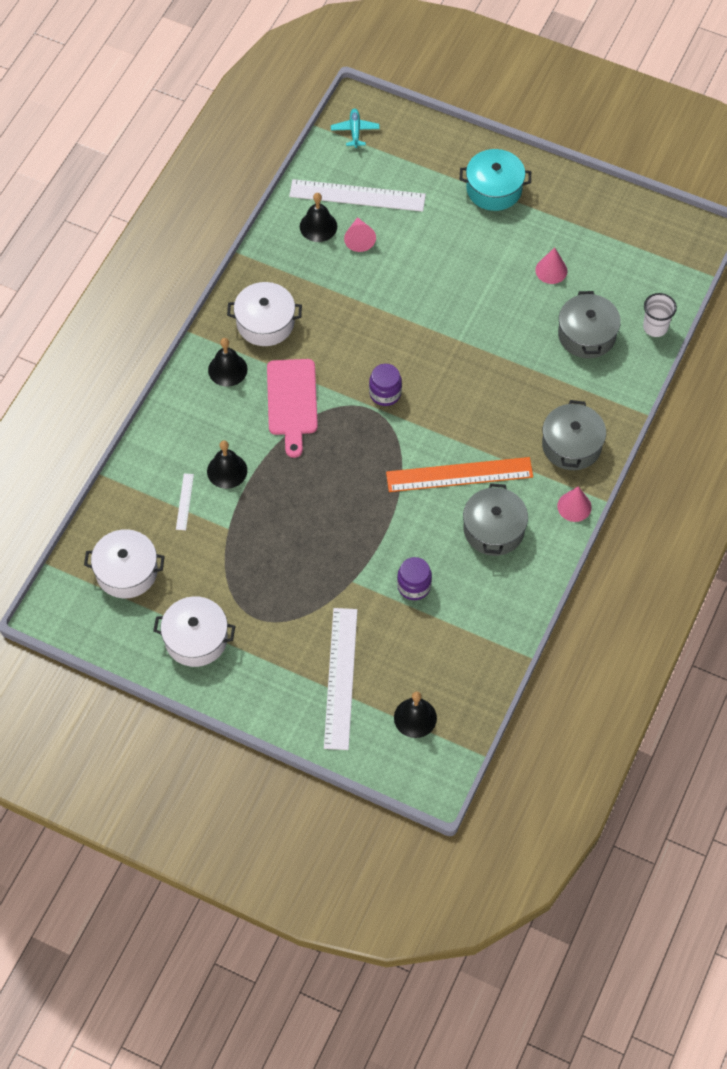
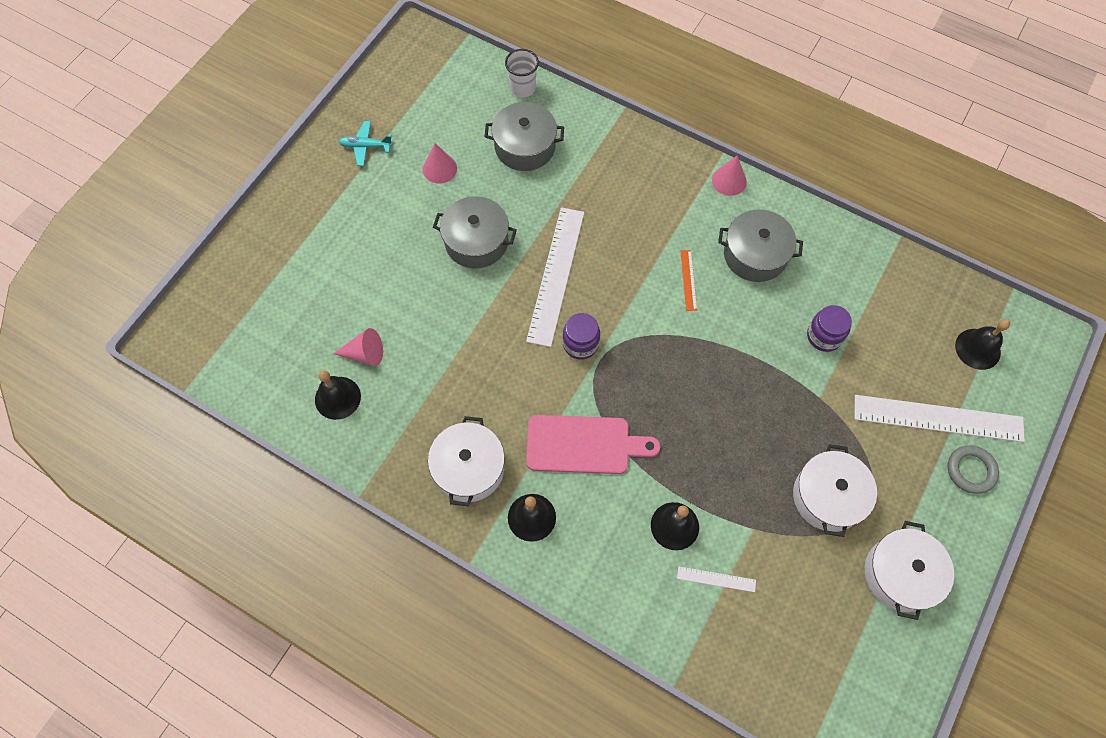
camera: 85 degrees left, 5 degrees up
(126, 571) = (813, 656): white pot -> white pot (828, 497)
(292, 701) = (971, 470): none -> grey ring
(355, 131) = (204, 346): turquoise plane -> turquoise plane (366, 146)
(357, 196) = (301, 351): white ruler -> white ruler (556, 275)
(459, 474) = (688, 280): orange ruler -> orange ruler, size x0.44
(494, 189) = (322, 210): turquoise pot -> none
(571, 445) = (657, 175): grey pot -> grey pot (476, 241)

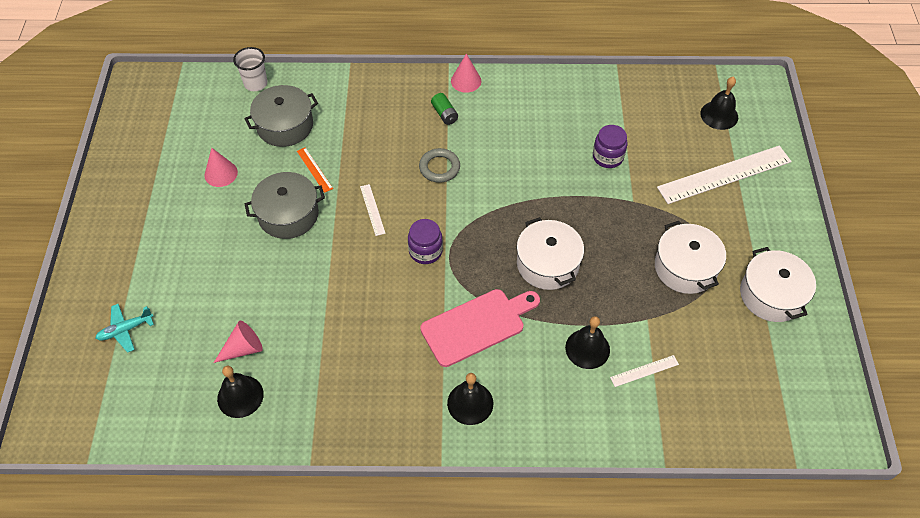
camera: 30 degrees left, 10 degrees down
(366, 146) = (142, 185): turquoise plane -> turquoise plane (125, 330)
(469, 468) = (393, 393): white pot -> white pot (547, 264)
(556, 275) = (372, 209): white ruler -> white ruler, size x0.44
(685, 207) = (444, 114): none -> green battery
(688, 280) = (480, 164): orange ruler -> orange ruler (314, 169)
(755, 254) = (519, 124): grey pot -> none
(971, 470) = (770, 199): grey ring -> grey ring (439, 167)

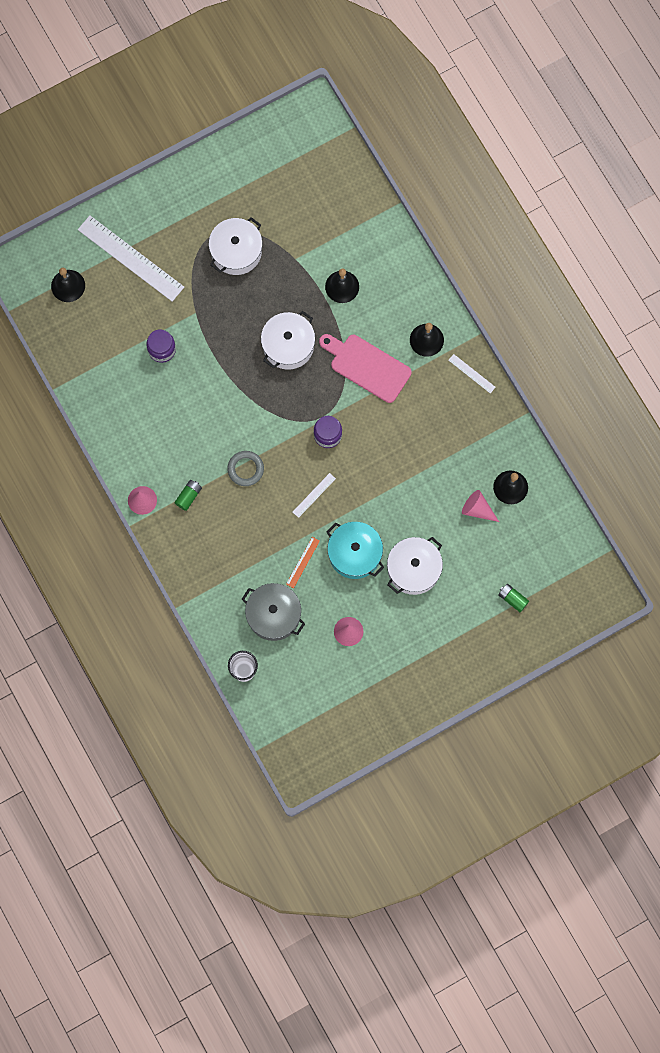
camera: 120 degrees left, 20 degrees up
(125, 330) = (512, 599): turquoise plane -> green battery
(288, 214) = (354, 553): grey pot -> turquoise pot
(644, 371) = (337, 243): white ruler -> white ruler (471, 373)
(771, 295) = (226, 186): white pot -> white pot (413, 569)

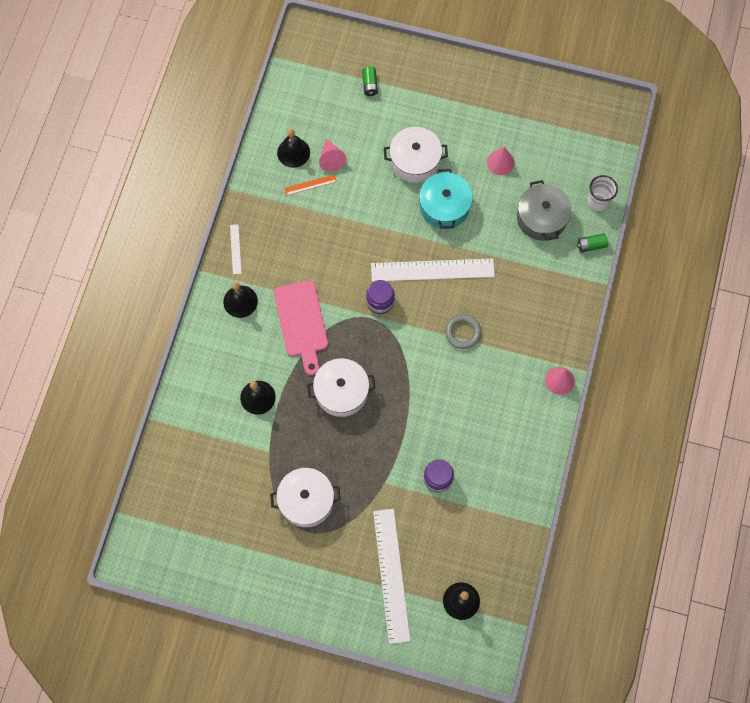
camera: 135 degrees left, 5 degrees down
(188, 496) = (523, 352): green battery -> green battery (591, 245)
(303, 562) = (486, 233): orange ruler -> orange ruler (310, 185)
(314, 495) = (432, 270): white ruler -> white ruler, size x2.29

